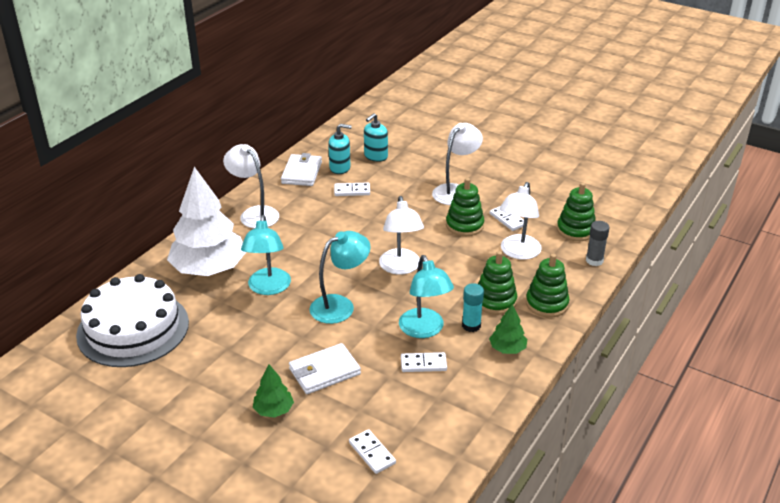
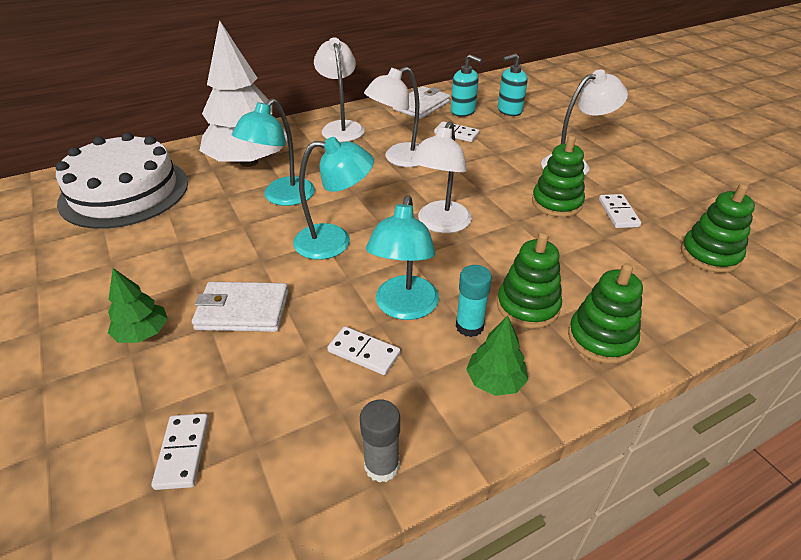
camera: 30 degrees right, 5 degrees up
(518, 253) = (605, 256): white lamp -> white lamp (399, 159)
(594, 260) = (716, 304): grey glue stick -> grey glue stick (382, 466)

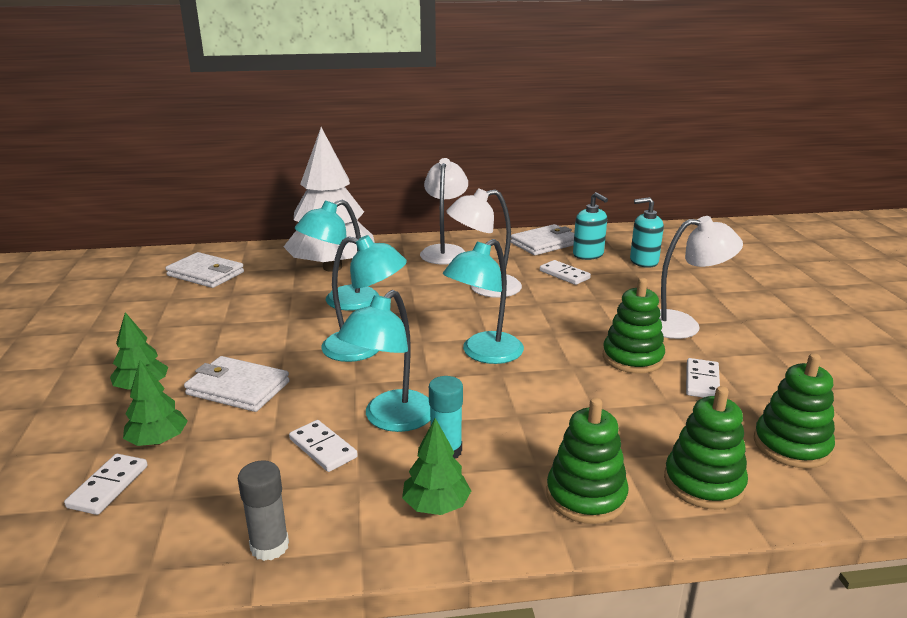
camera: 20 degrees right, 15 degrees down
(124, 192) = (206, 274): white cake -> white wallet
(200, 388) = (158, 441): none -> green tree
(440, 224) = (484, 354): white lamp -> turquoise lamp
(527, 306) = (523, 447): green stacking toy -> green stacking toy (703, 483)

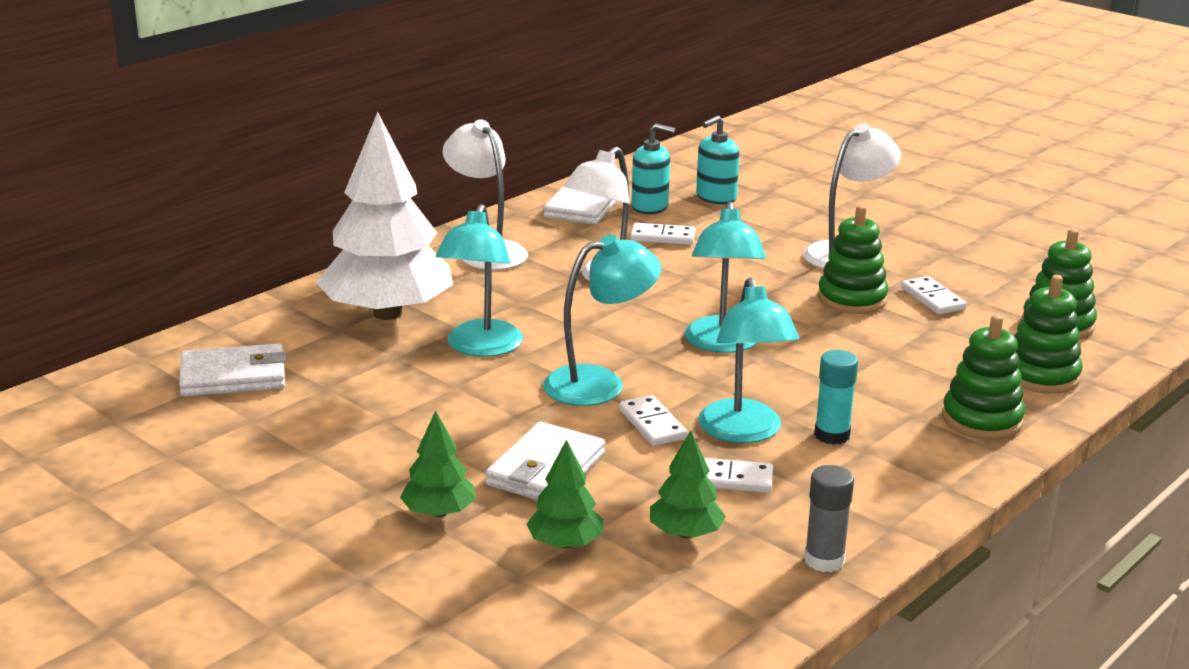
camera: 40 degrees left, 0 degrees up
(108, 486) = (600, 595): white domino -> white domino (652, 424)
(238, 388) = (546, 469): white wallet -> white wallet turned 45 degrees counterclockwise
(436, 505) = (893, 475): green tree -> green tree (685, 533)

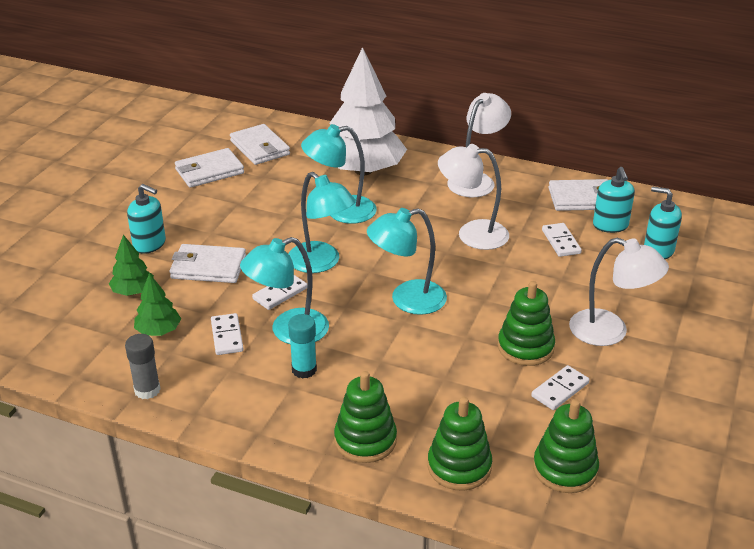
camera: 70 degrees right, 10 degrees up
(261, 429) = (209, 171): none -> white wallet
(439, 512) = (149, 244): green tree -> turquoise soap dispenser

